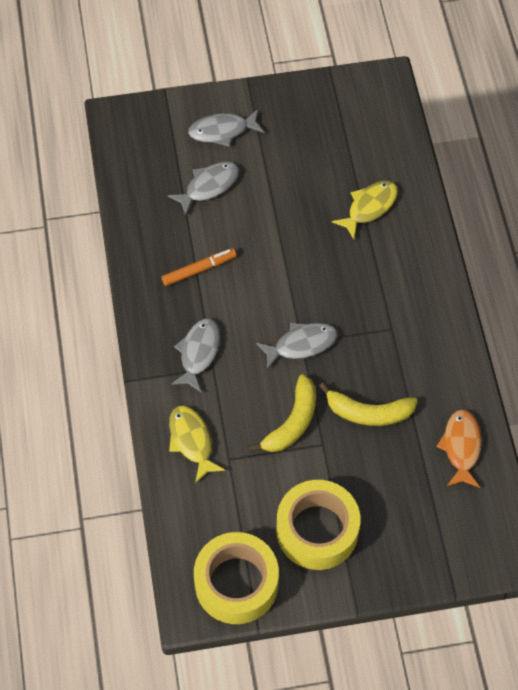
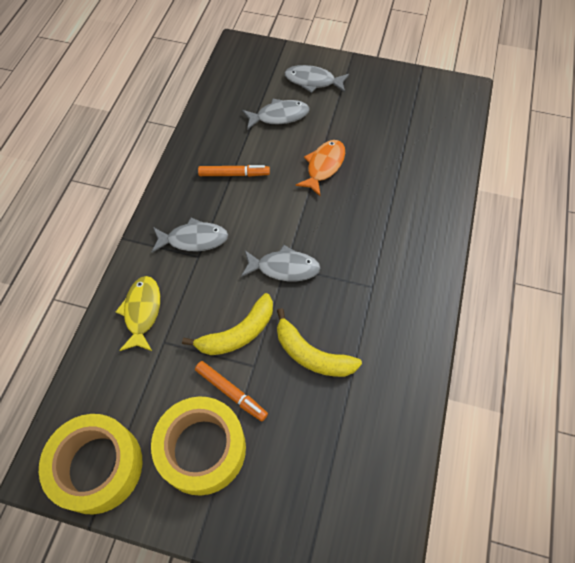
camera: 25 degrees right, 0 degrees up
(198, 353) = (193, 239): grey fish -> grey fish turned 45 degrees clockwise
(315, 475) = (231, 392): none -> orange marker
(369, 207) = (403, 178): yellow fish -> none
(461, 447) = (385, 428): orange fish -> orange fish (324, 166)

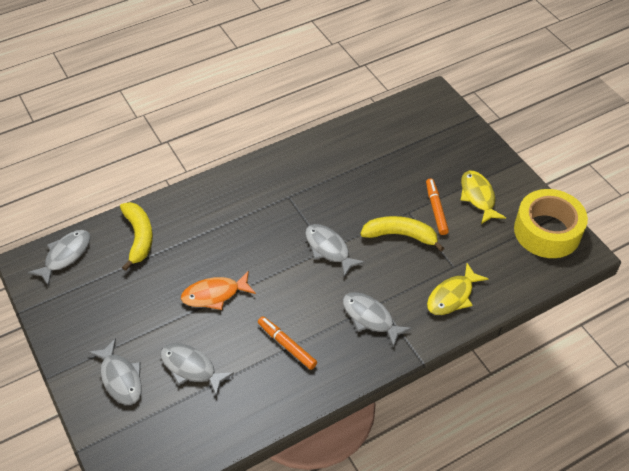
camera: 135 degrees left, 10 degrees down
(202, 449) = (478, 196): yellow tape -> yellow fish
(311, 354) = (368, 192): yellow banana -> yellow banana (139, 237)
(453, 111) = (65, 255): none -> grey fish

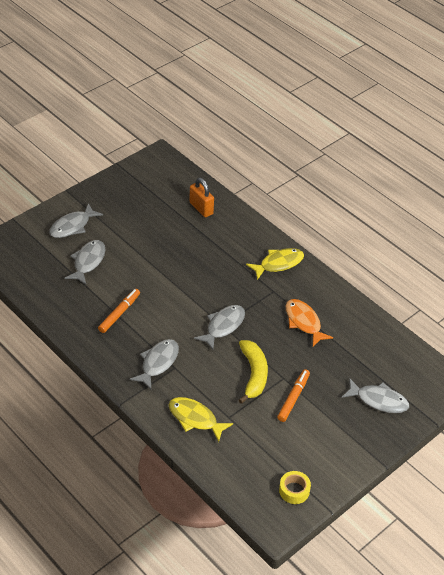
camera: 75 degrees right, 5 degrees down
(65, 255) = (172, 173): grey fish -> grey fish (378, 400)
(139, 237) = (201, 208): yellow banana -> orange padlock
(214, 294) = (157, 262): orange fish -> orange fish (304, 322)
(436, 209) = (293, 398): orange marker -> orange marker turned 45 degrees counterclockwise
(478, 196) = (321, 430): yellow fish -> yellow fish (278, 264)
(547, 231) = (294, 490): yellow tape -> yellow tape, size x0.45

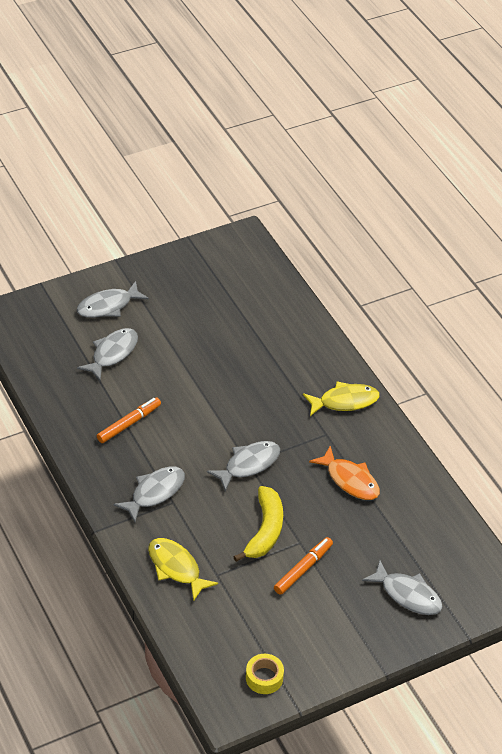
camera: 15 degrees right, 0 degrees up
(201, 208) = (272, 313): orange padlock -> none
(304, 322) = (350, 480): orange fish -> orange fish turned 150 degrees clockwise

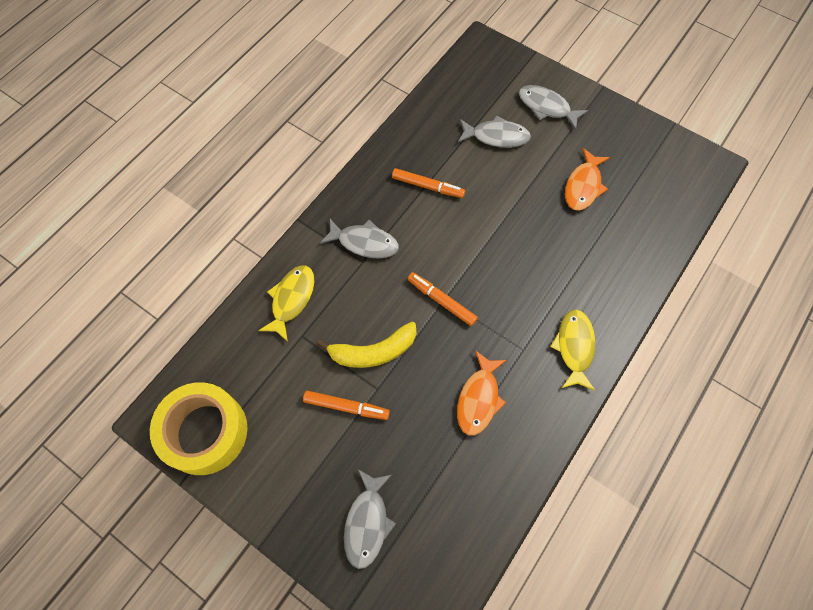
camera: 65 degrees right, 20 degrees up
(205, 323) = (583, 186): none -> orange fish
(248, 465) = (441, 301): grey fish -> orange marker
(264, 678) = (205, 432): yellow tape -> yellow tape, size x2.21
(345, 401) = (574, 347): yellow fish -> yellow fish turned 135 degrees counterclockwise

